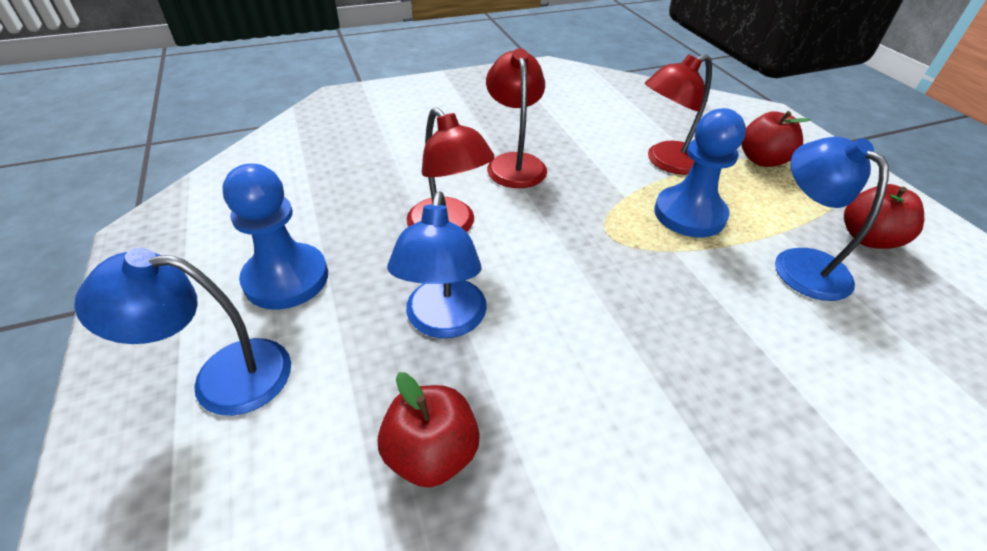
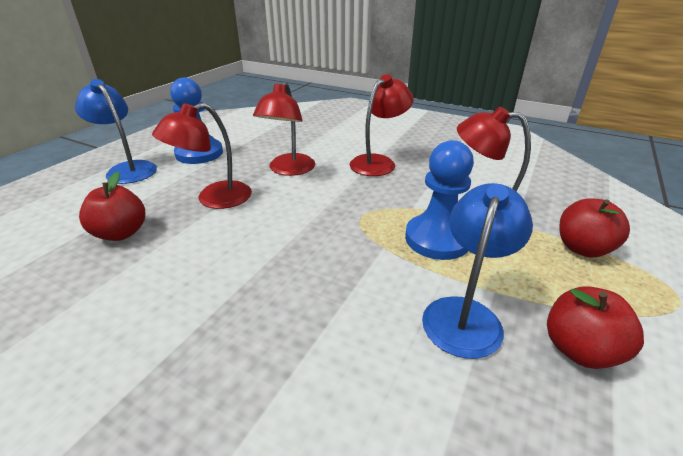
camera: 50 degrees right, 10 degrees down
(444, 322) = (214, 199): blue lamp -> red lamp

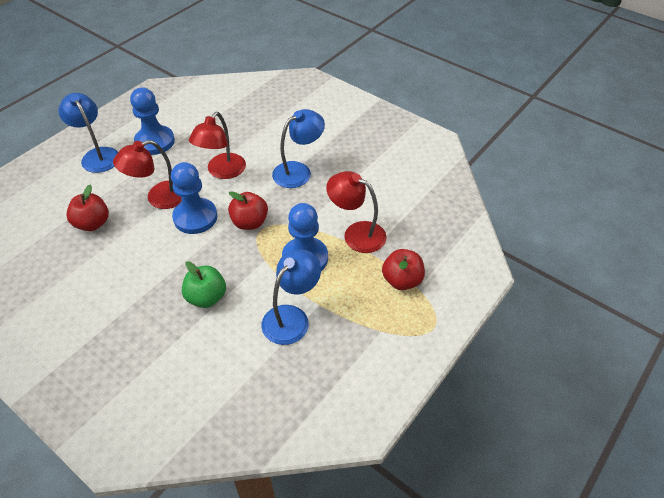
camera: 10 degrees right, 15 degrees up
(268, 213) = (195, 217): none -> blue pawn
(317, 304) = (206, 297): none -> green apple
(378, 162) = (298, 171): red lamp -> blue lamp
(580, 350) = (344, 349): red apple -> red apple (250, 222)

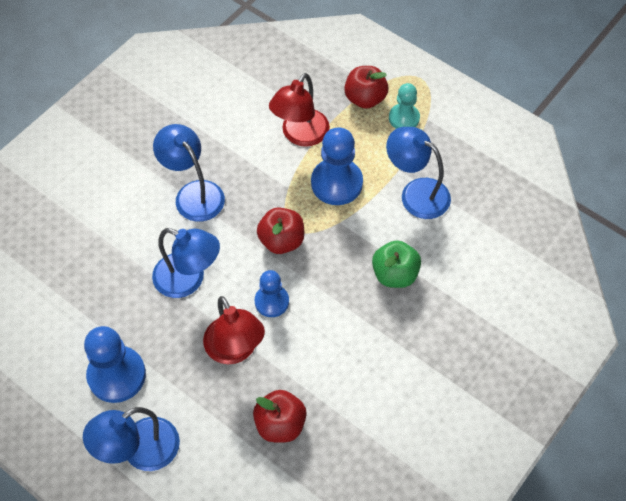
camera: 90 degrees left, 10 degrees up
(195, 217) = (272, 301): blue pawn -> blue pawn, size x0.62
(222, 172) = (188, 280): red lamp -> blue lamp
(380, 311) = (404, 118): none -> turquoise pawn

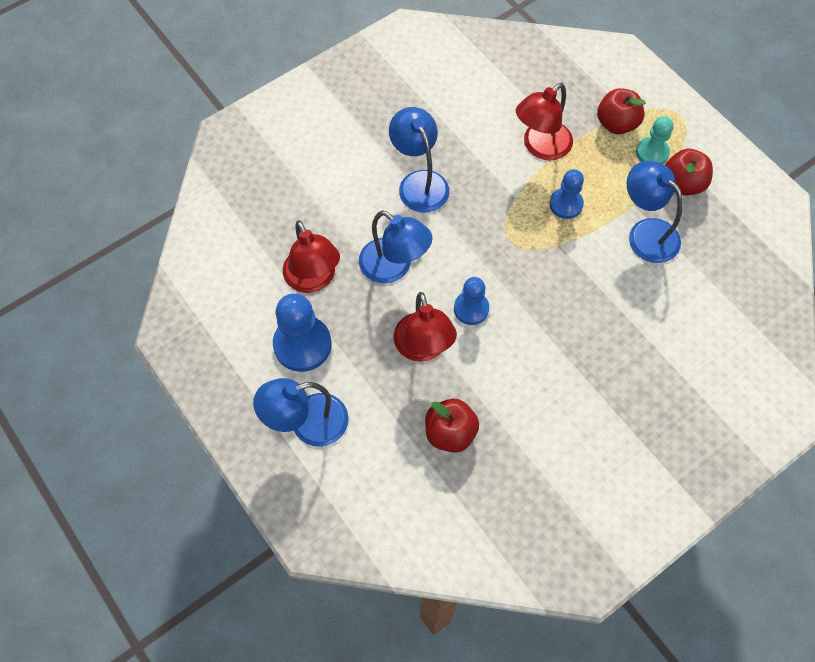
camera: 15 degrees right, 5 degrees up
(112, 310) = (313, 280): none -> red lamp
(281, 241) = (495, 250): red apple -> red apple (682, 184)
(336, 183) = (566, 204): blue pawn -> blue pawn, size x0.62
(395, 274) = (602, 311): green apple -> none

